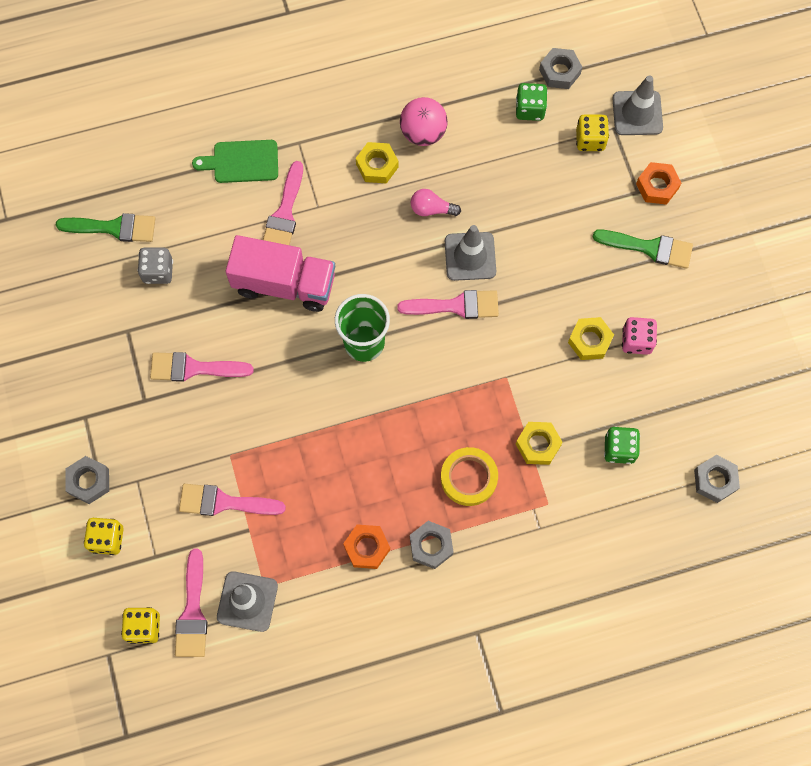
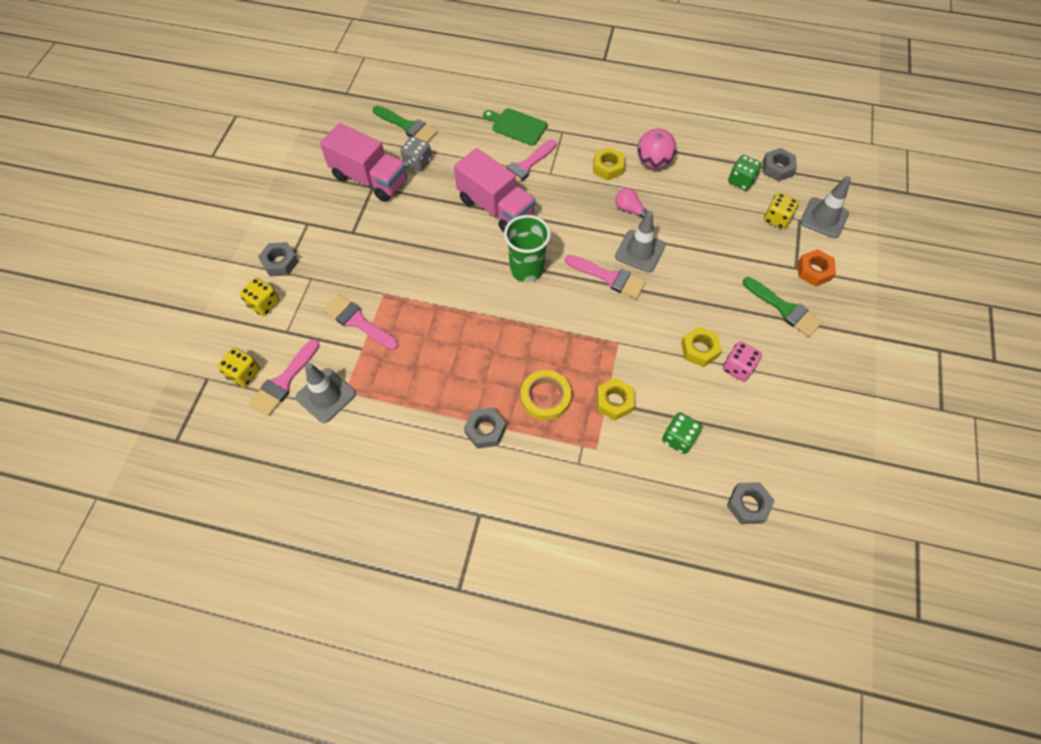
camera: 30 degrees right, 10 degrees down
(117, 322) = (370, 179): none -> pink truck
(194, 368) = (399, 229): pink brush -> none
(367, 548) = (436, 405): orange nut -> none

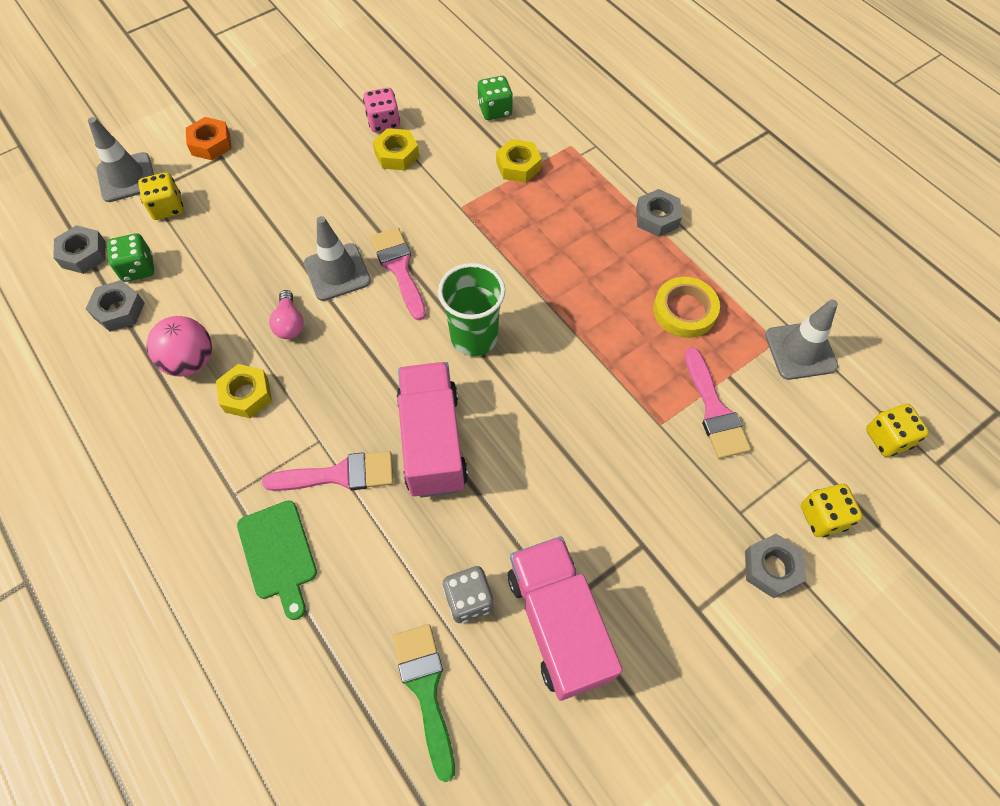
camera: 140 degrees left, 0 degrees up
(284, 381) = (842, 397): pink brush -> none
(545, 397) = (576, 208): yellow tape -> yellow tape (684, 311)
(748, 505) = (493, 46): grey nut -> grey nut (119, 310)
(784, 309) = (282, 135): green brush -> none

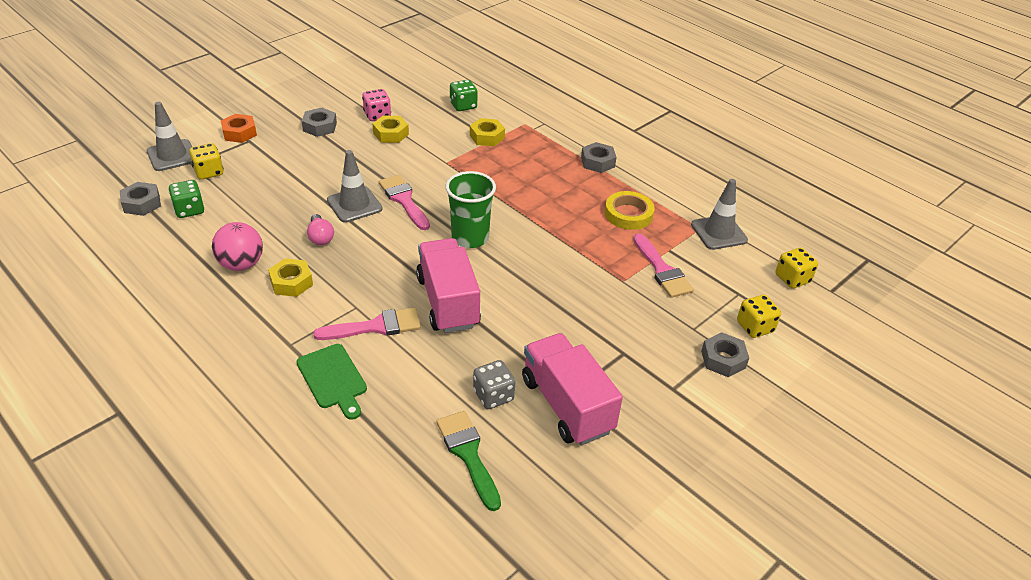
camera: 10 degrees left, 20 degrees down
(119, 310) = (176, 236): grey nut -> grey nut (320, 127)

